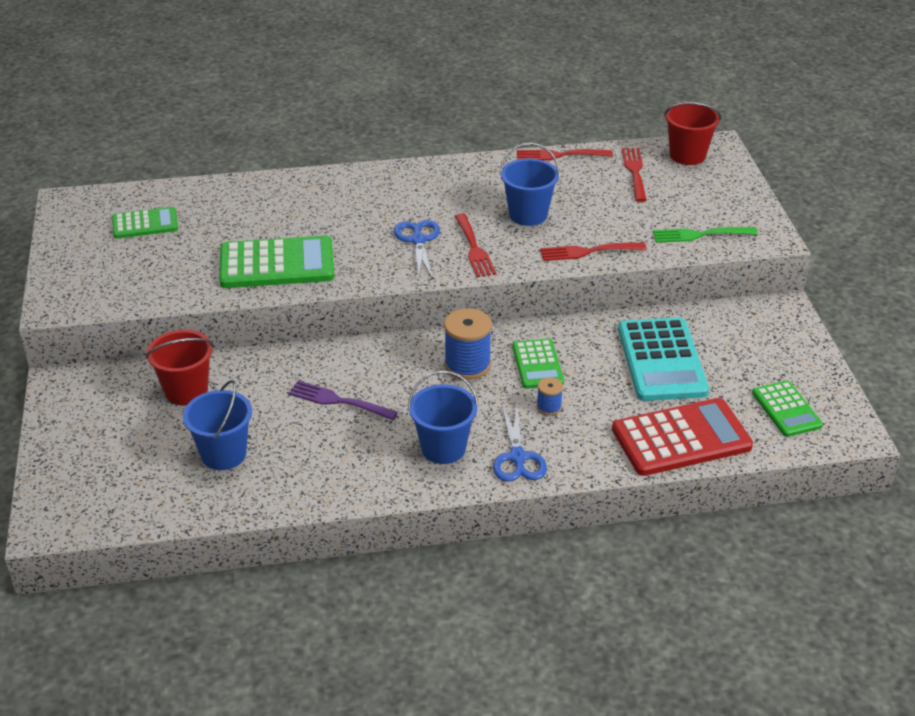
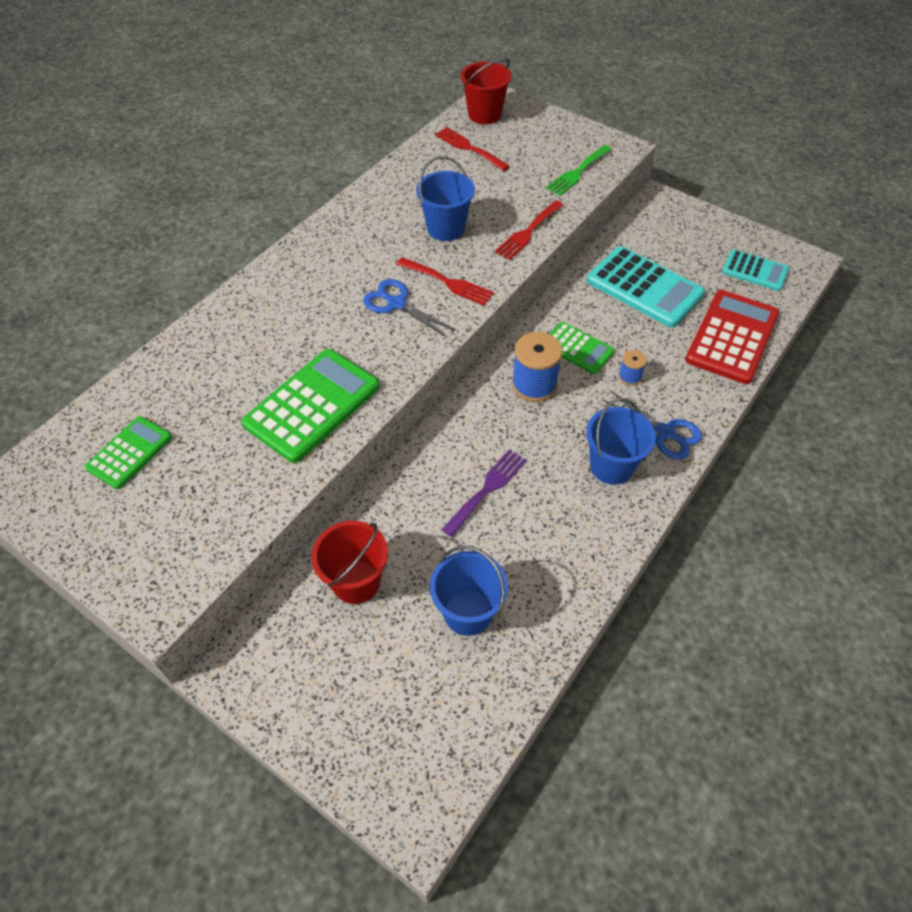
camera: 45 degrees left, 15 degrees up
(338, 401) = (487, 489): purple fork -> purple fork turned 150 degrees clockwise
(559, 155) = (398, 165): red fork -> none
(786, 409) = (755, 271): green calculator -> turquoise calculator

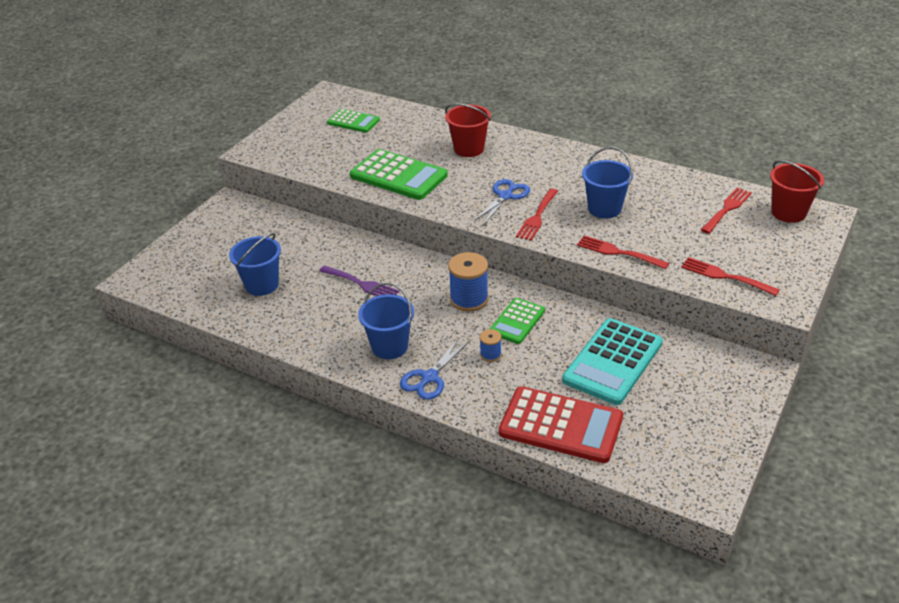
camera: 85 degrees right, 15 degrees down
(356, 582) = (285, 237): red bucket -> red bucket (469, 149)
(577, 172) = (724, 276): green fork -> red fork
(755, 271) = (672, 448): turquoise calculator -> none

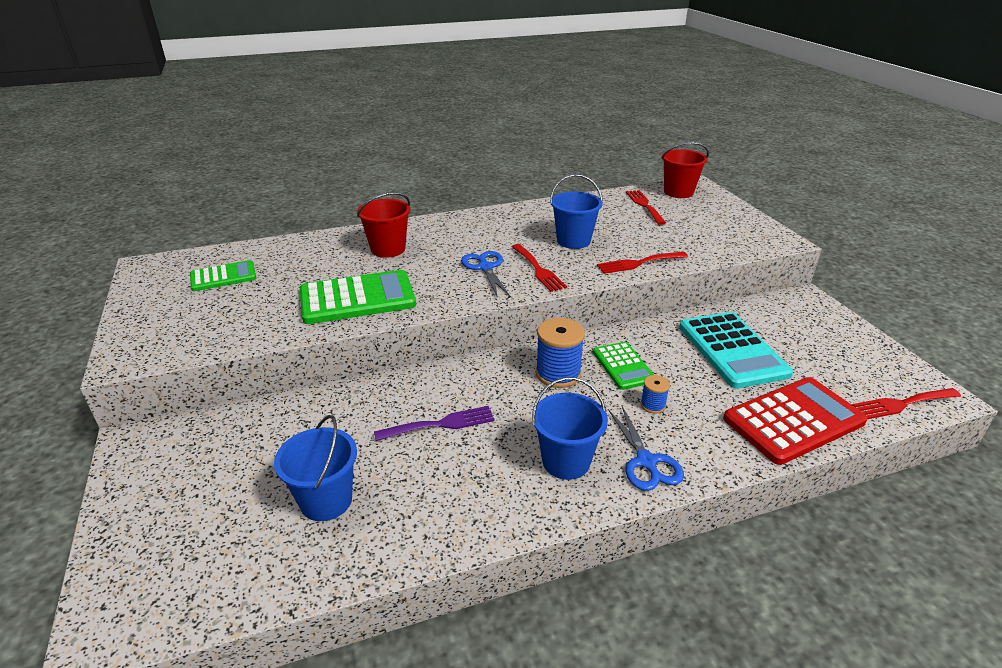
camera: 50 degrees left, 5 degrees down
(724, 276) = (724, 243): red fork -> red fork (902, 404)

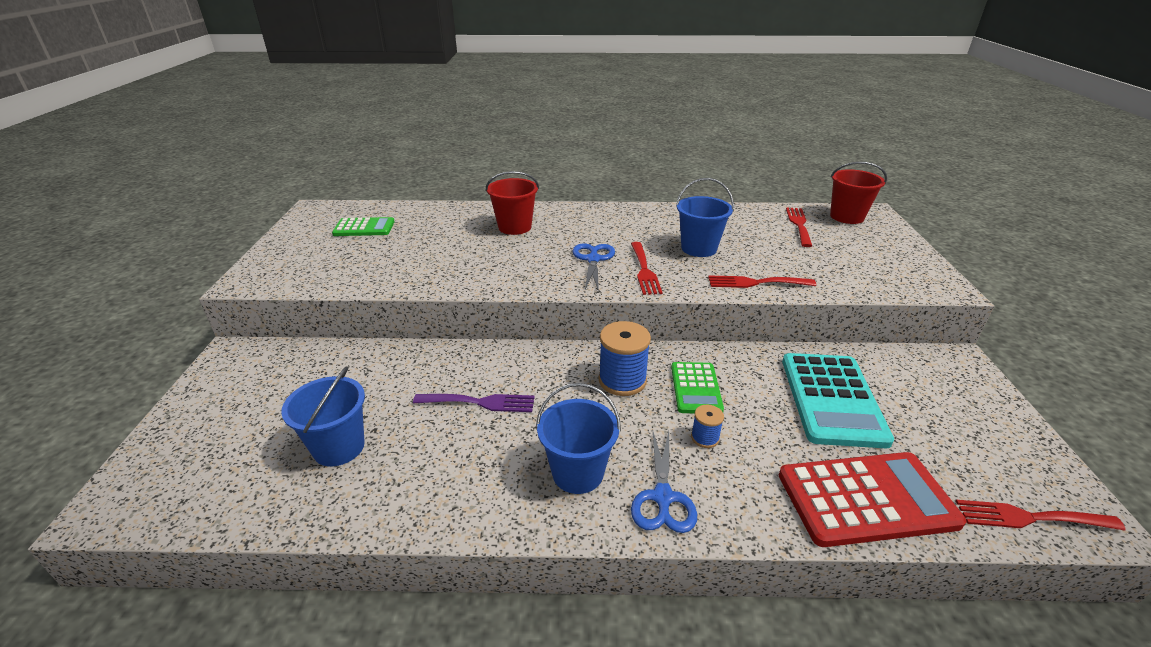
camera: 20 degrees right, 0 degrees up
(357, 298) = (458, 266): green calculator -> none

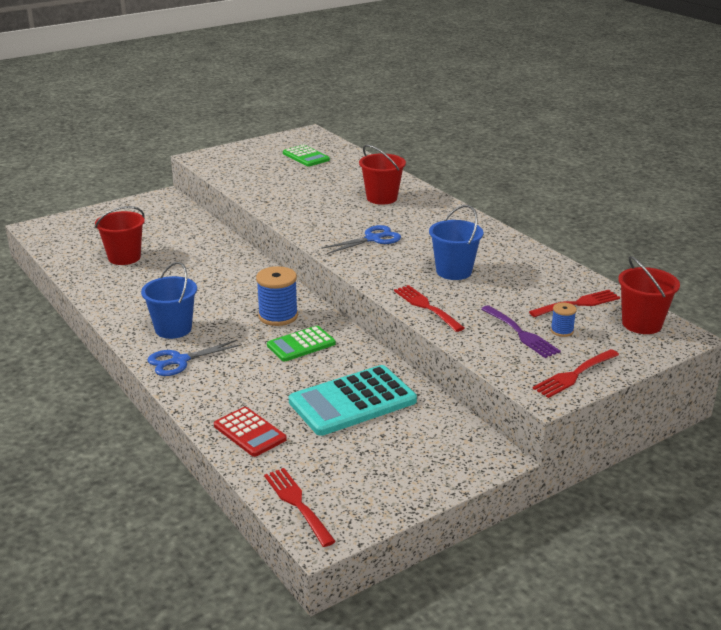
camera: 55 degrees right, 5 degrees down
(339, 447) = (124, 257): blue bucket -> red bucket
(480, 402) = (202, 279): purple fork -> purple fork (521, 334)
(644, 270) = (383, 261): red fork -> red fork (574, 375)
(705, 438) = (250, 361): blue spool -> blue spool (562, 331)
(866, 499) = (250, 432): red calculator -> red calculator, size x0.59

